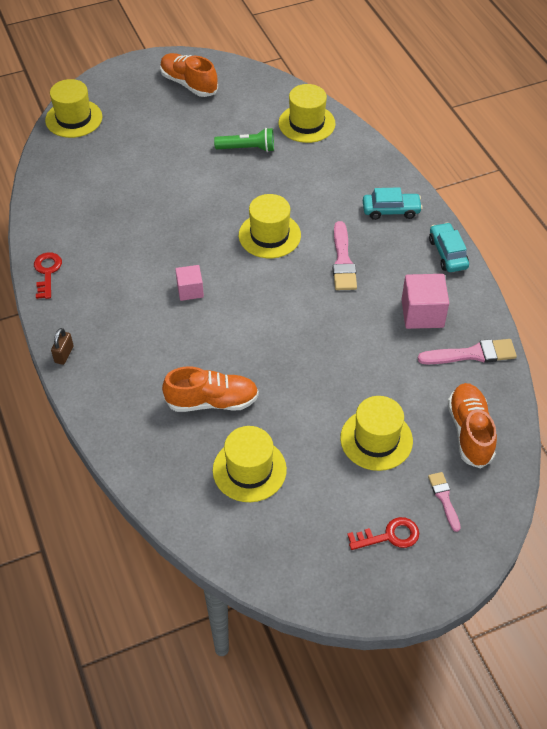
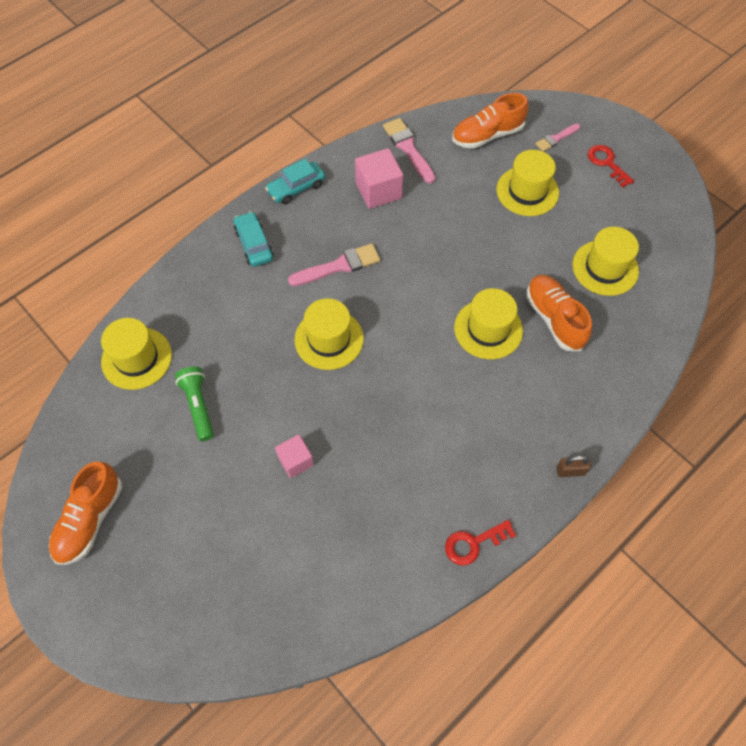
camera: 110 degrees left, 10 degrees up
(74, 118) = (199, 644): yellow hat -> yellow hat (488, 329)
(190, 290) = (434, 386): pink cube -> pink cube (295, 461)

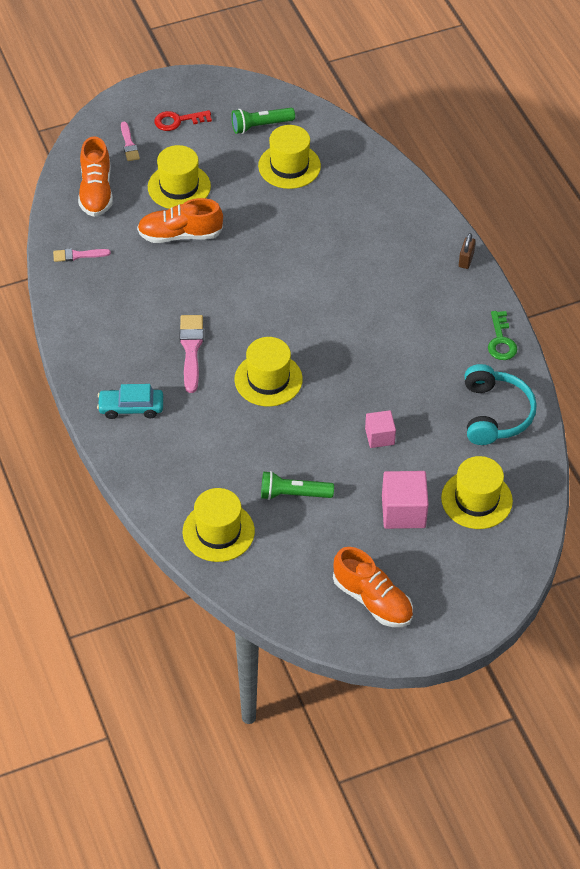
camera: 70 degrees left, 10 degrees down
(296, 188) = (79, 356): turquoise car -> none
(369, 568) = (495, 414): none -> turquoise headphones
(378, 191) = (118, 294): pink cube -> pink cube (403, 511)
(408, 148) = (78, 255): pink brush -> pink brush, size x0.61
(474, 543) = (501, 340): red key -> green key
(488, 329) = (312, 265): yellow hat -> yellow hat (476, 499)
(554, 319) = (323, 218): orange shoe -> orange shoe (180, 235)
(642, 227) = (260, 126): none -> green flashlight

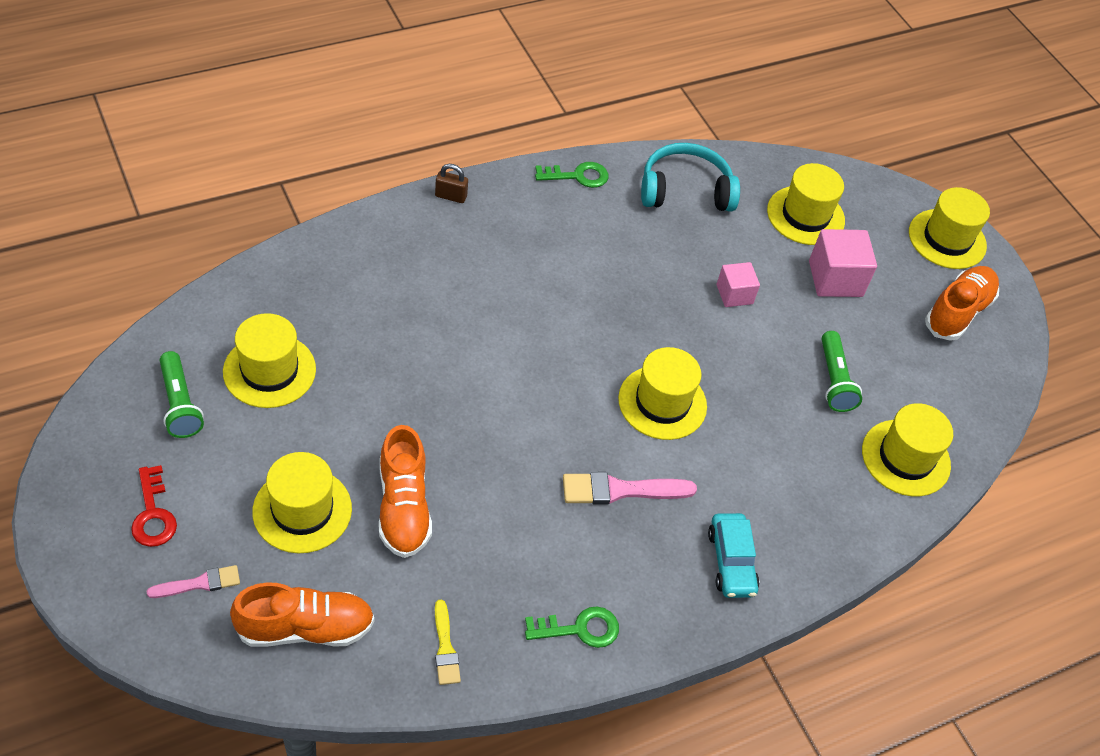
camera: 100 degrees left, 0 degrees up
(78, 255) = (445, 647): pink brush -> yellow brush
(86, 321) = (579, 629): none -> green key
(461, 609) = (947, 239): none -> yellow hat

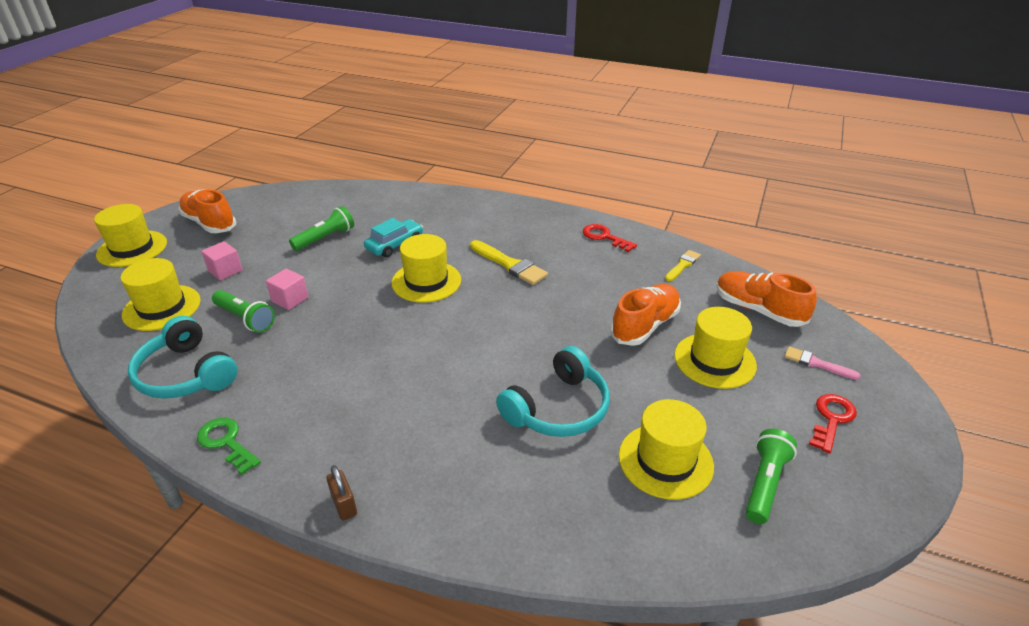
camera: 125 degrees left, 15 degrees down
(391, 357) = (558, 408): none -> turquoise headphones
(579, 629) = (605, 237): green key -> red key
(620, 490) = (510, 264): pink brush -> yellow brush
(731, 562) = (498, 218): turquoise car -> turquoise car (395, 245)
(732, 253) = (245, 318): none -> green flashlight
(835, 279) = (225, 271): pink cube -> pink cube, size x0.62
(905, 458) = (356, 201): yellow hat -> none
(958, 312) = (209, 223): orange shoe -> orange shoe turned 45 degrees clockwise

